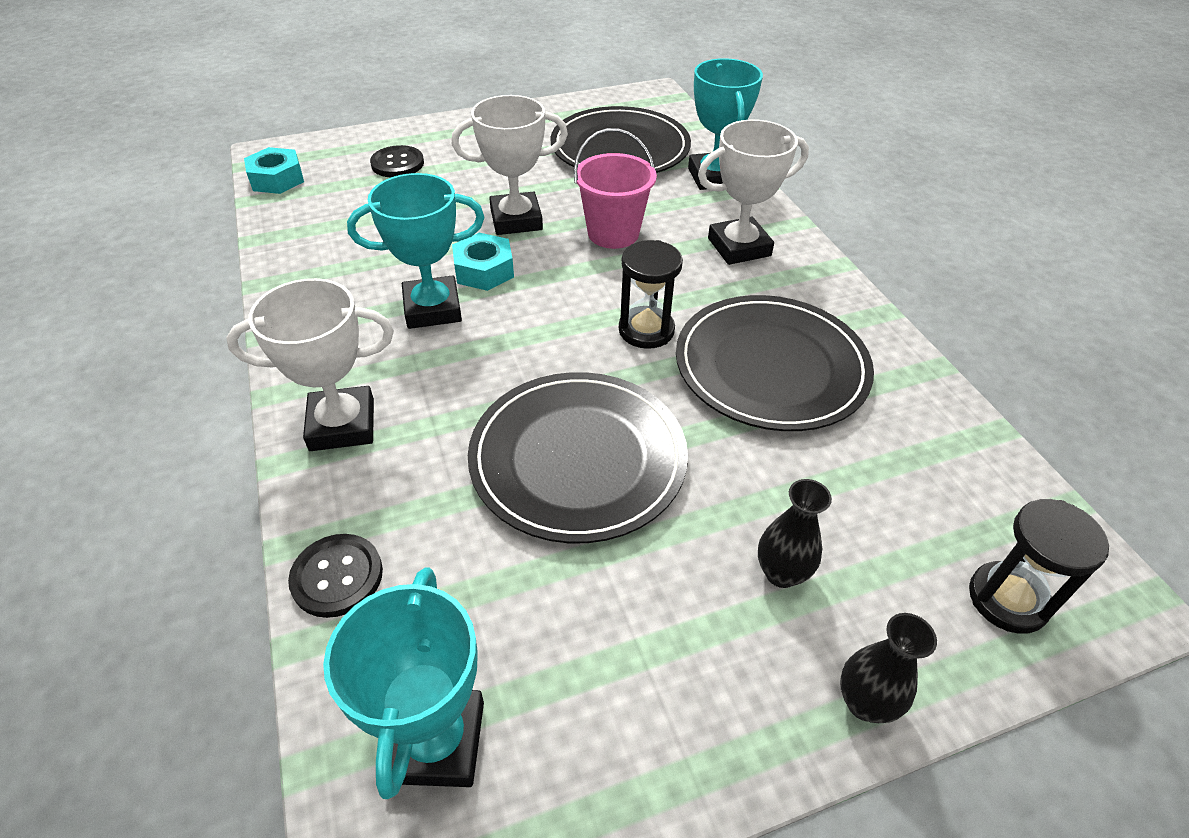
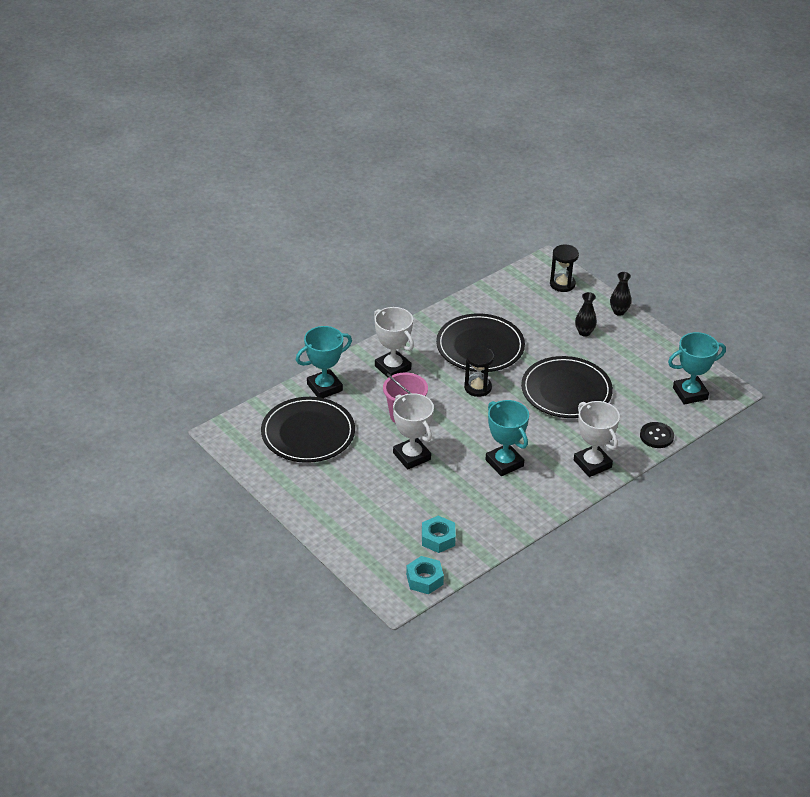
camera: 110 degrees left, 5 degrees down
(397, 164) = (377, 529): black button -> none
(484, 270) = (464, 454): turquoise nut -> turquoise nut (438, 538)

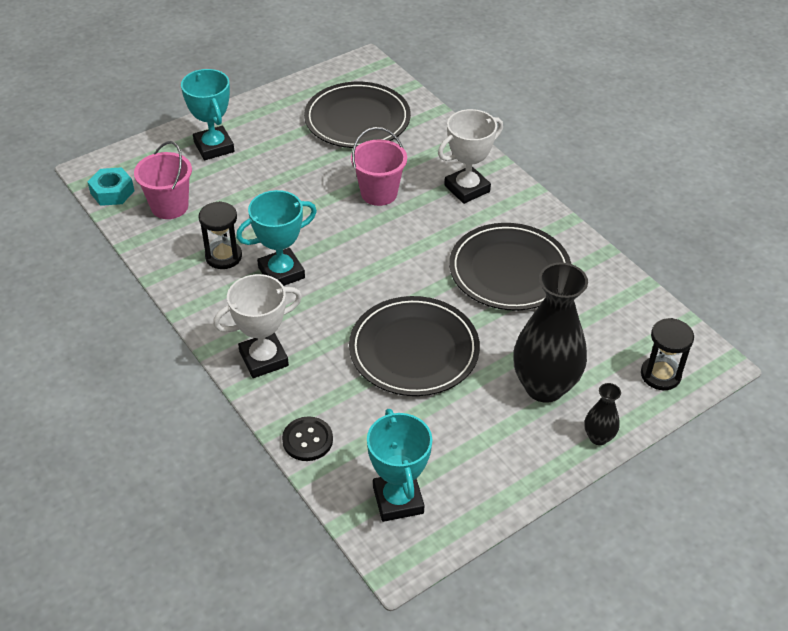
camera: 95 degrees right, 5 degrees up
(324, 387) = (433, 133): turquoise trophy -> turquoise trophy (214, 147)
(412, 456) = (307, 195): white trophy -> none
(438, 538) = (169, 206): turquoise nut -> pink bucket
(478, 387) = (426, 261): black hourglass -> black hourglass (223, 256)
(584, 332) = (544, 387): black vase -> black vase, size x2.16

